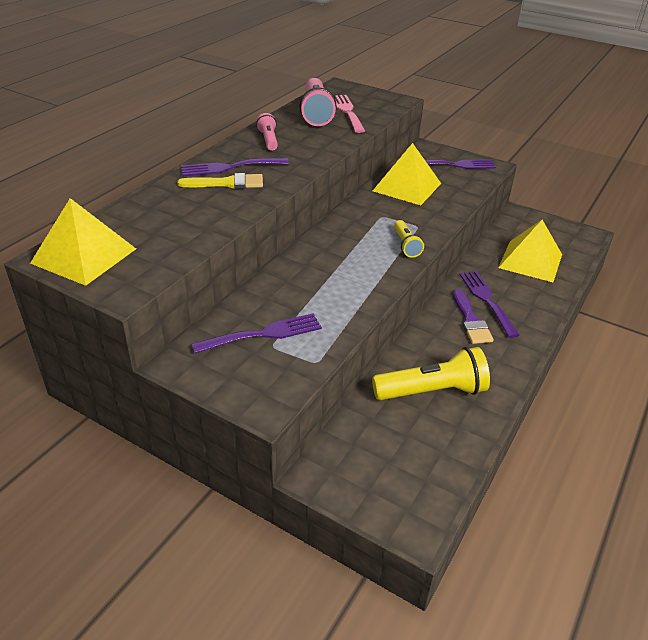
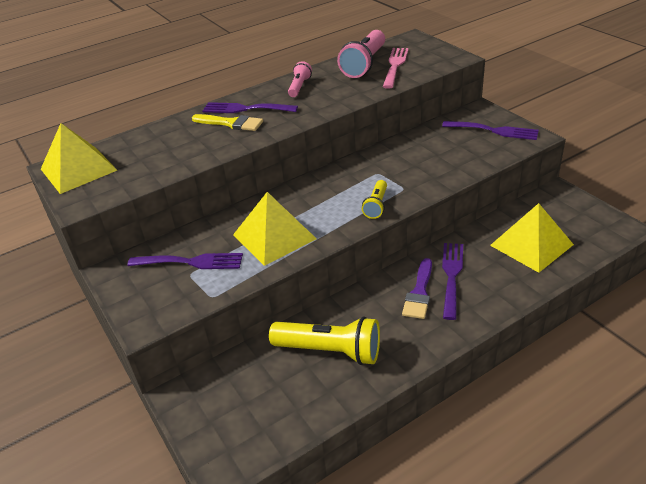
camera: 30 degrees right, 0 degrees up
(407, 187) = (426, 147): yellow pyramid -> yellow pyramid (274, 236)

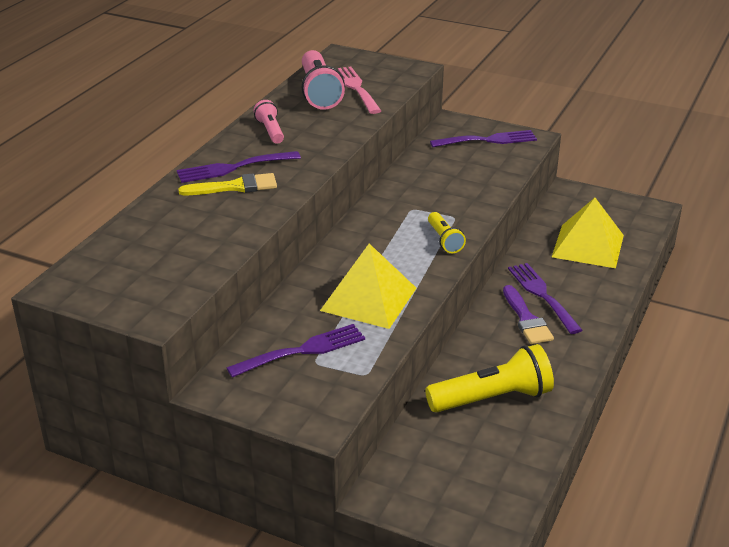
camera: 35 degrees left, 5 degrees down
(78, 169) = (97, 281): yellow pyramid -> none

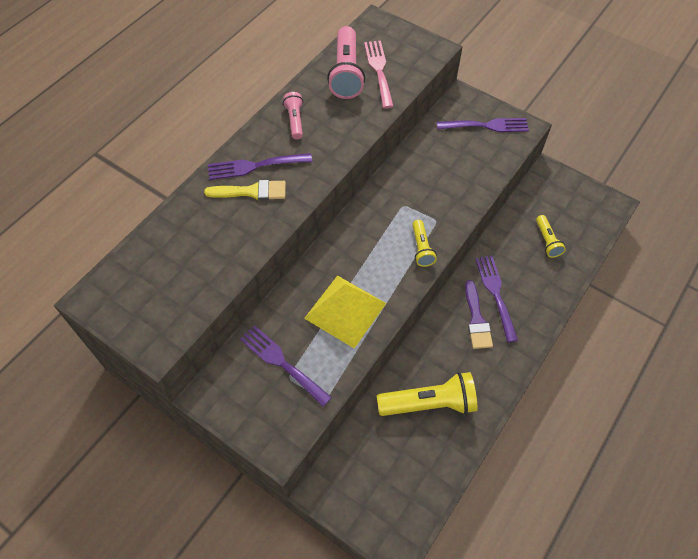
camera: 10 degrees right, 25 degrees up
(303, 350) = (282, 363): purple fork -> purple fork turned 120 degrees counterclockwise
(588, 246) = (547, 241): yellow pyramid -> yellow flashlight

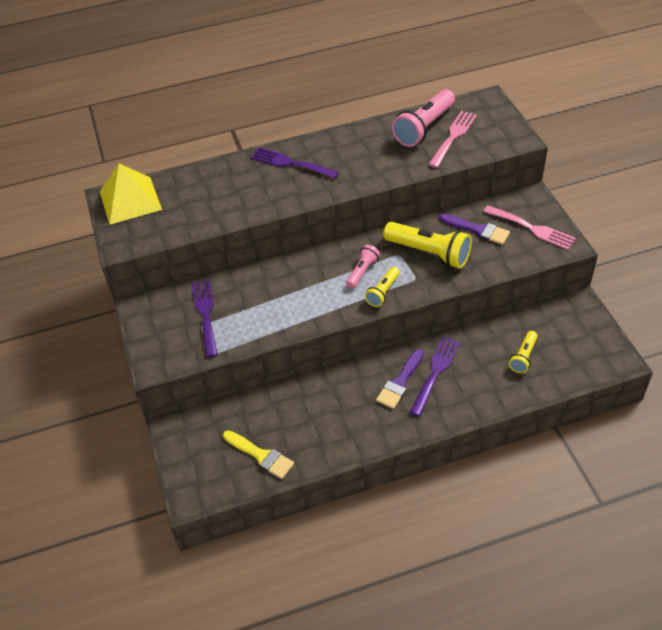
camera: 40 degrees right, 10 degrees down
(251, 192) = (272, 179): yellow brush -> yellow brush (261, 455)
(295, 120) = (350, 145): pink flashlight -> pink flashlight (362, 271)
(345, 311) = (282, 304): yellow pyramid -> yellow pyramid (130, 200)
(429, 403) = (304, 419): yellow flashlight -> yellow flashlight (429, 253)
(447, 148) = (478, 230): none -> purple brush
(486, 126) = (532, 228): purple fork -> pink fork

